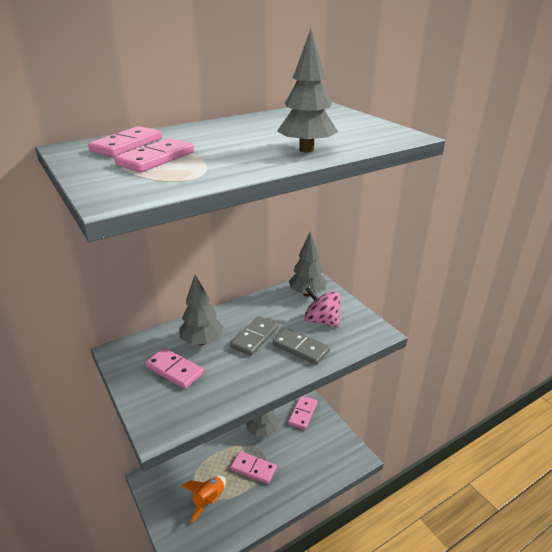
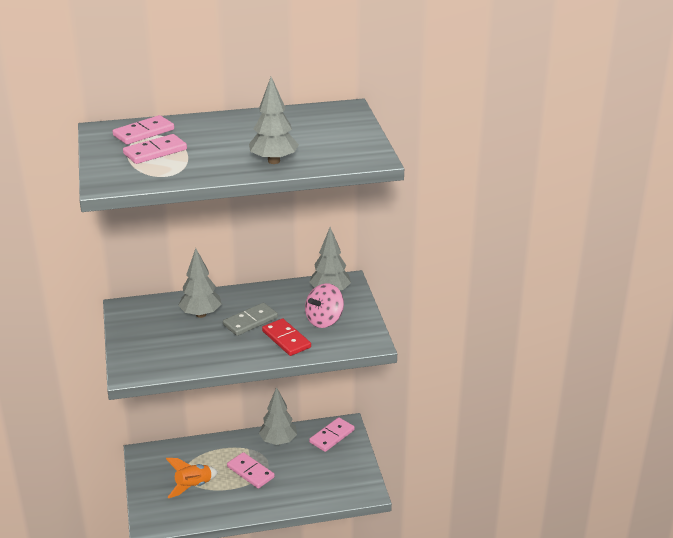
camera: 20 degrees right, 0 degrees up
(174, 370) = (164, 332): pink domino -> none
(300, 348) = (286, 339): grey domino -> red domino
(321, 321) = (324, 320): pink spinning top -> pink spinning top turned 105 degrees counterclockwise

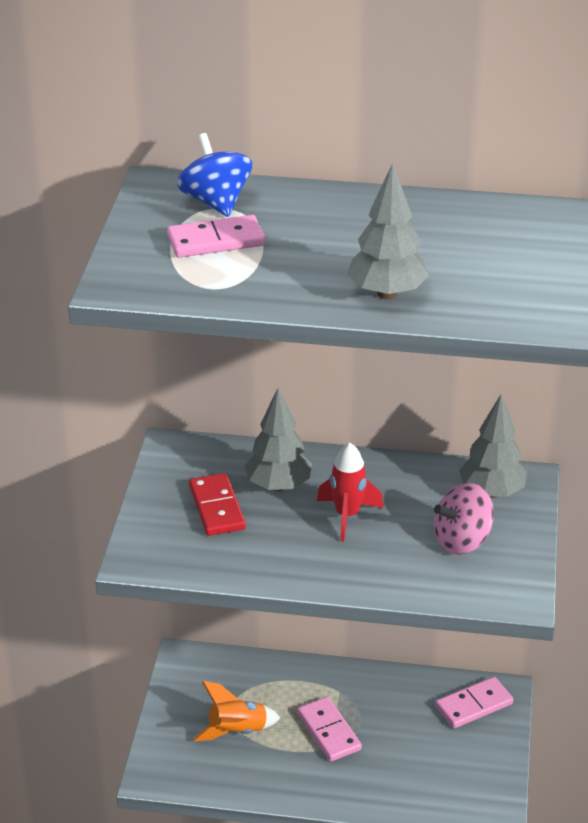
camera: 20 degrees right, 5 degrees up
(144, 133) = (216, 202): pink domino -> blue spinning top
(250, 321) = (347, 515): grey domino -> red rocket
(278, 441) = (389, 692): grey tree -> none
(286, 339) = (389, 560): red domino -> red domino (216, 508)

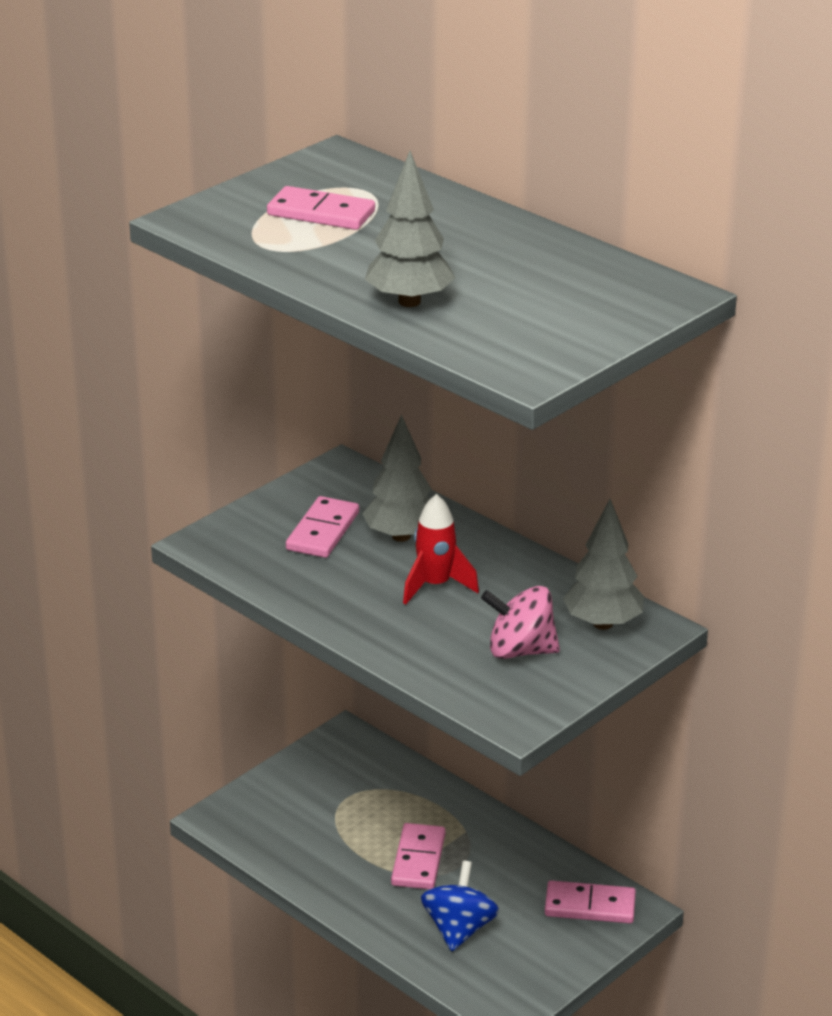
camera: 35 degrees right, 5 degrees down
(216, 202) = (366, 184): blue spinning top -> blue spinning top (459, 929)
(216, 508) = (322, 531): red domino -> pink domino
(237, 731) = (331, 819): orange rocket -> none

